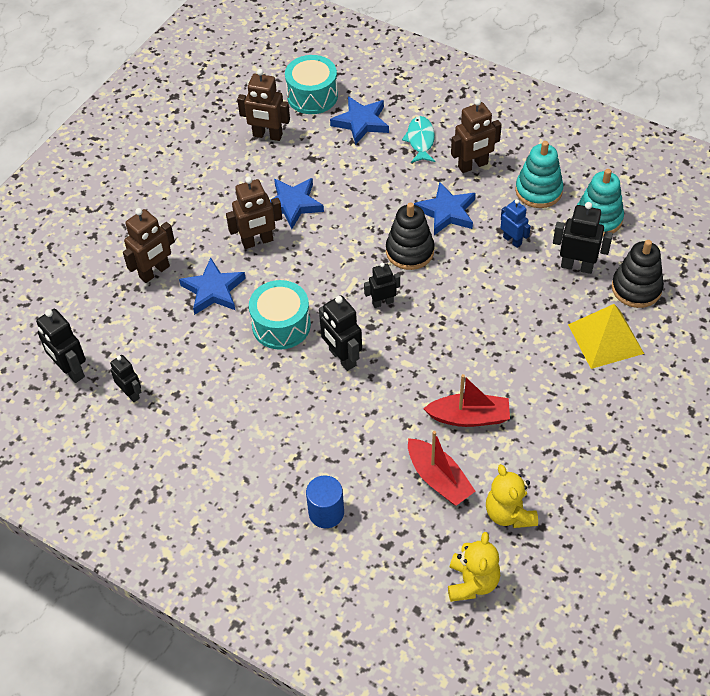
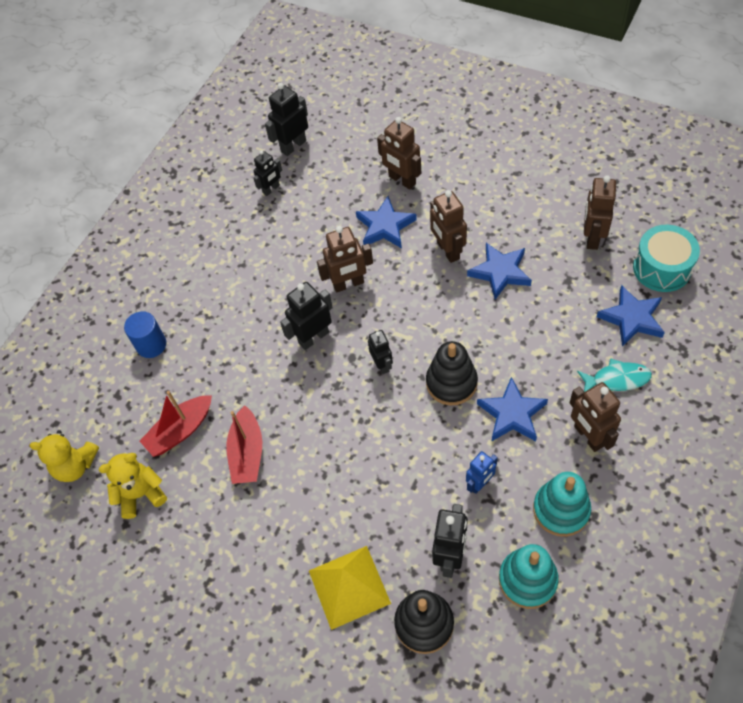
camera: 90 degrees right, 5 degrees up
(281, 325) = (348, 284): turquoise drum -> brown robot

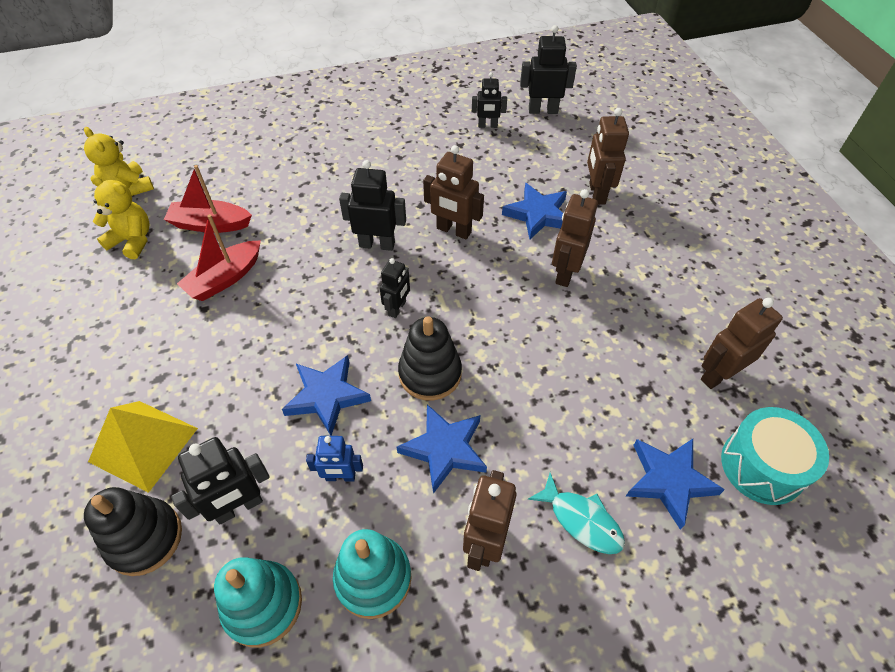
camera: 40 degrees right, 5 degrees down
(151, 345) = (273, 157): blue cylinder -> none
(500, 272) = (589, 327): blue star -> blue star (326, 396)

